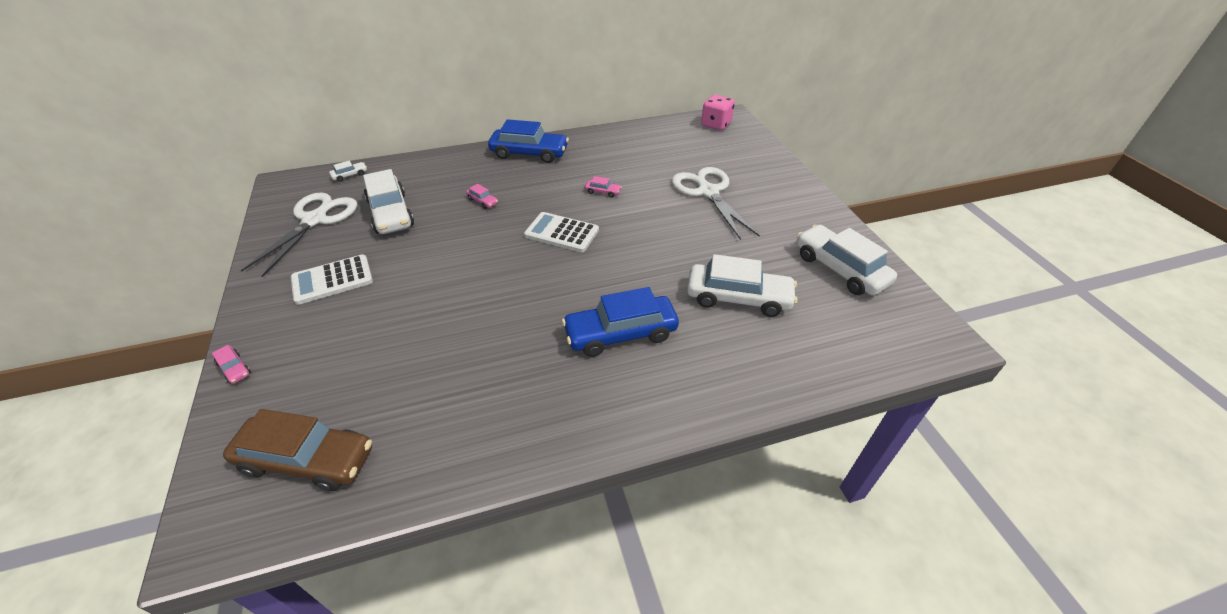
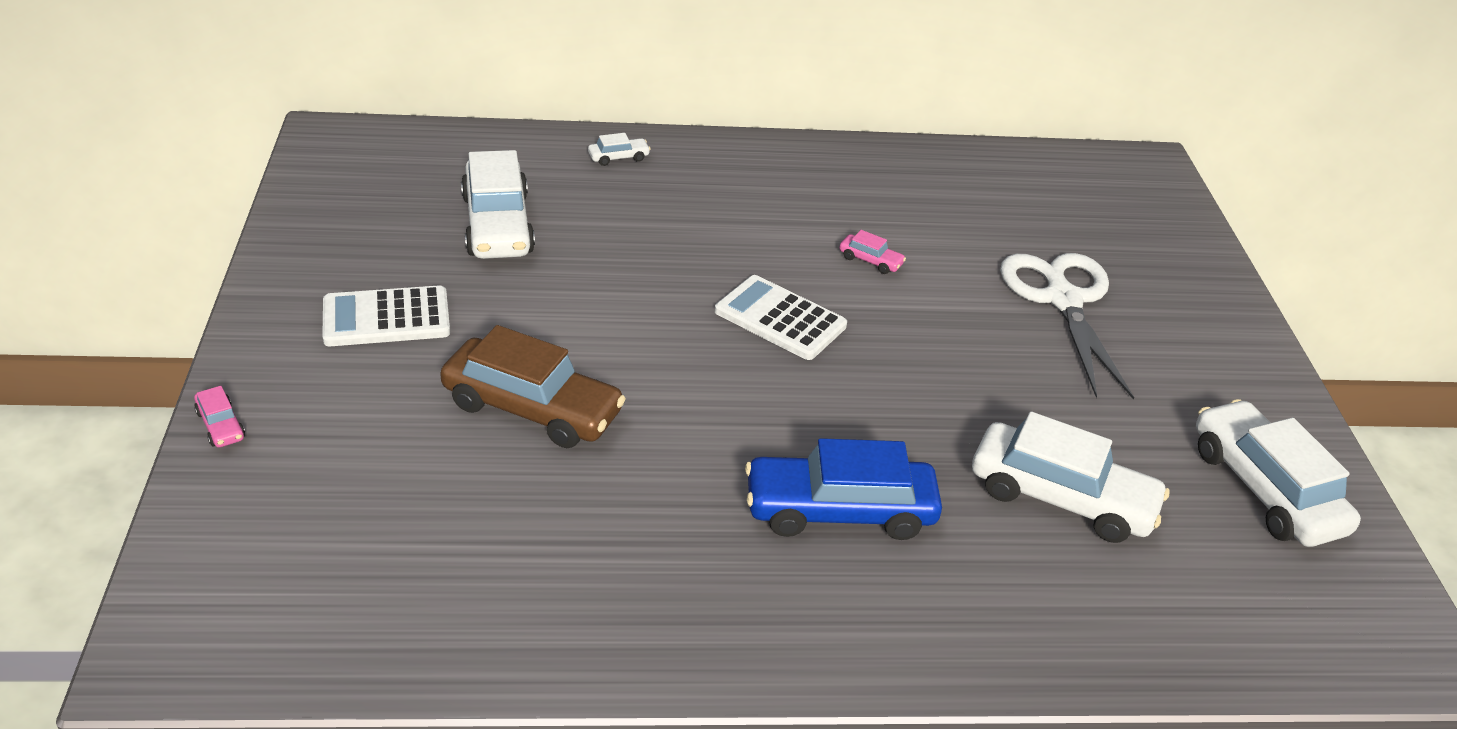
camera: 10 degrees right, 5 degrees down
(307, 459) = (312, 586): brown car -> brown car (532, 408)
(315, 220) = (373, 210): white scissors -> none
(350, 175) = (440, 143): white car -> white car (618, 157)
(482, 201) = (656, 235): pink car -> none
(529, 153) = (755, 163): blue car -> none
(716, 124) = (1117, 174): pink dice -> none

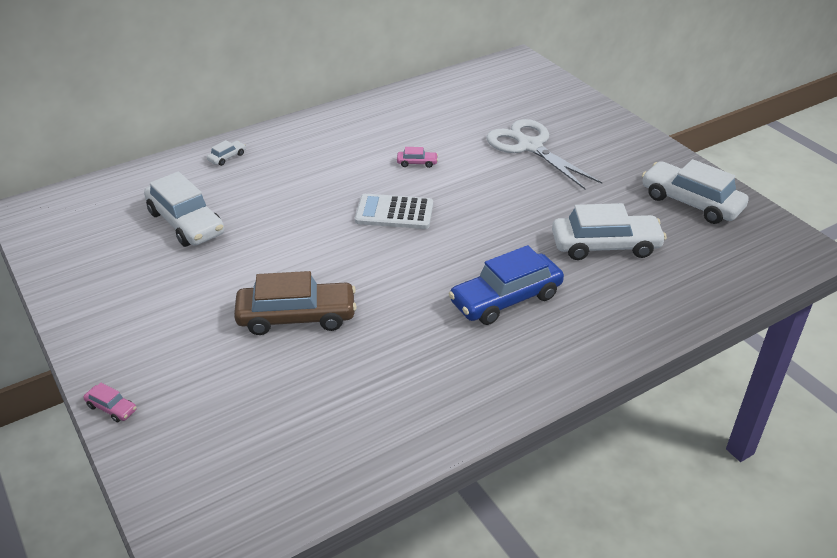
camera: 25 degrees left, 0 degrees up
(386, 318) = (163, 303): white calculator -> none

